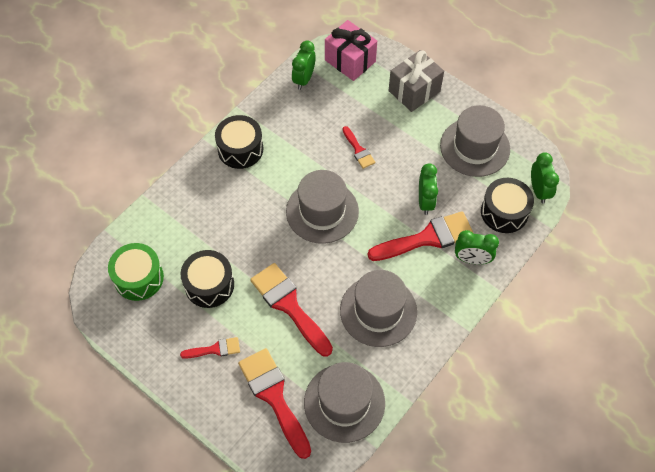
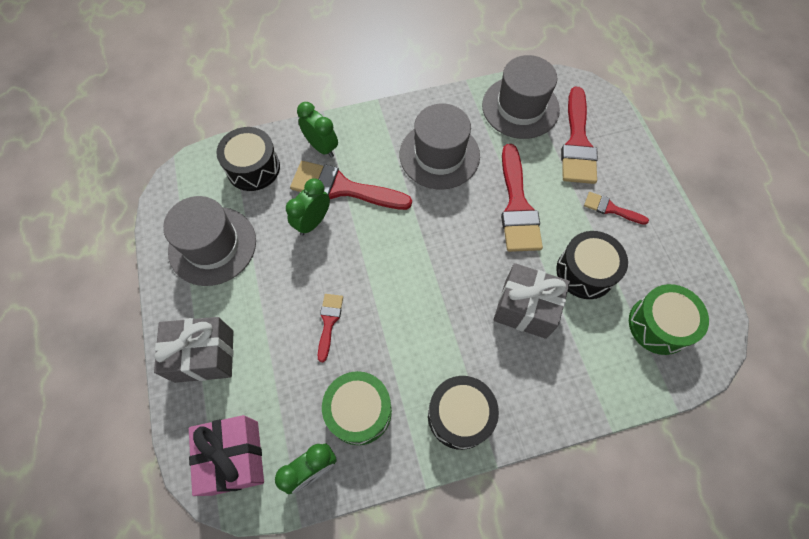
camera: 145 degrees left, 5 degrees up
(237, 233) = (525, 309): none -> grey gift
(301, 117) = (359, 411): none -> green drum
(322, 211) = (421, 276): grey hat -> none
(539, 191) = (203, 167): green clock -> none

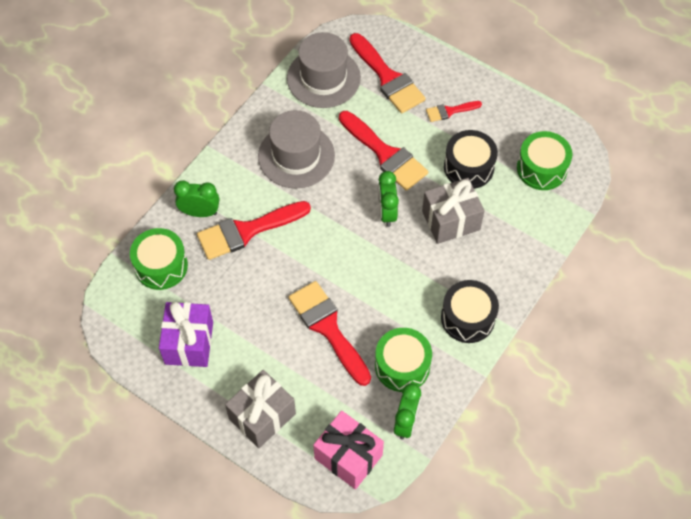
camera: 40 degrees left, 5 degrees down
(212, 245) = (189, 343): grey hat -> purple gift
(253, 168) = (161, 266): black drum -> green drum
(313, 222) = (249, 271): green clock -> green clock (387, 212)
(329, 322) = (328, 328): red brush -> red brush, size x1.95

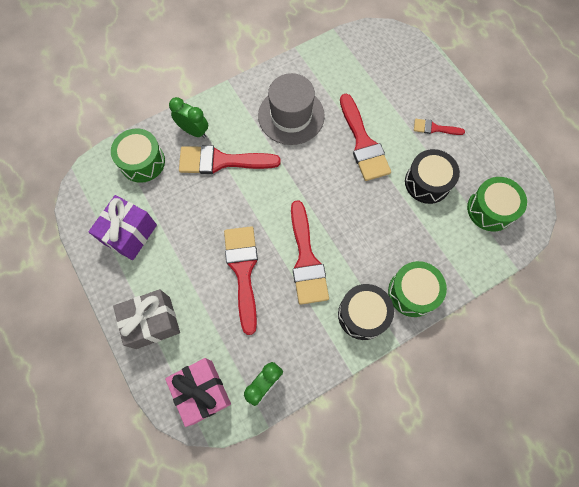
camera: 25 degrees right, 10 degrees up
(323, 78) = (344, 61): grey hat -> none
(387, 212) = (340, 193): green clock -> none
(388, 78) = (396, 81): red brush -> red brush (306, 259)
(402, 366) = (287, 332): green drum -> green drum (412, 292)
(451, 220) = (390, 222): grey gift -> none

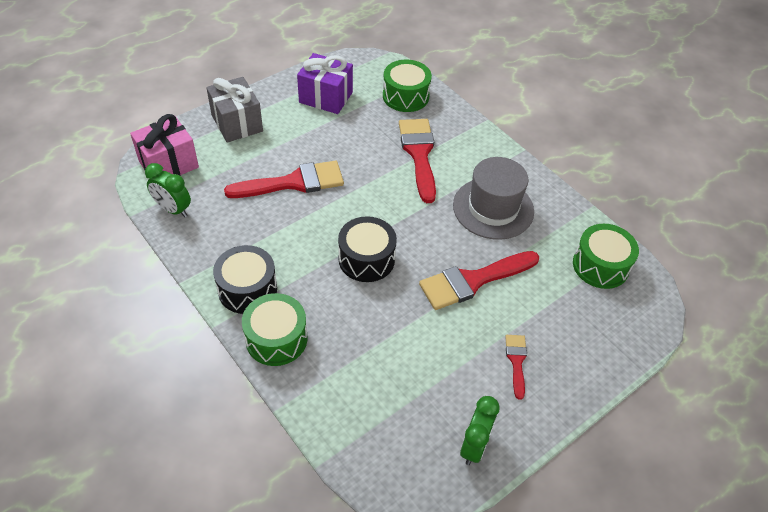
camera: 80 degrees right, 20 degrees down
(194, 131) = (450, 129): green clock -> green clock (474, 446)
(306, 259) = (310, 234): red brush -> none
(427, 182) = (430, 353): black drum -> black drum (366, 259)
(490, 209) = (402, 432): green drum -> green drum (600, 266)

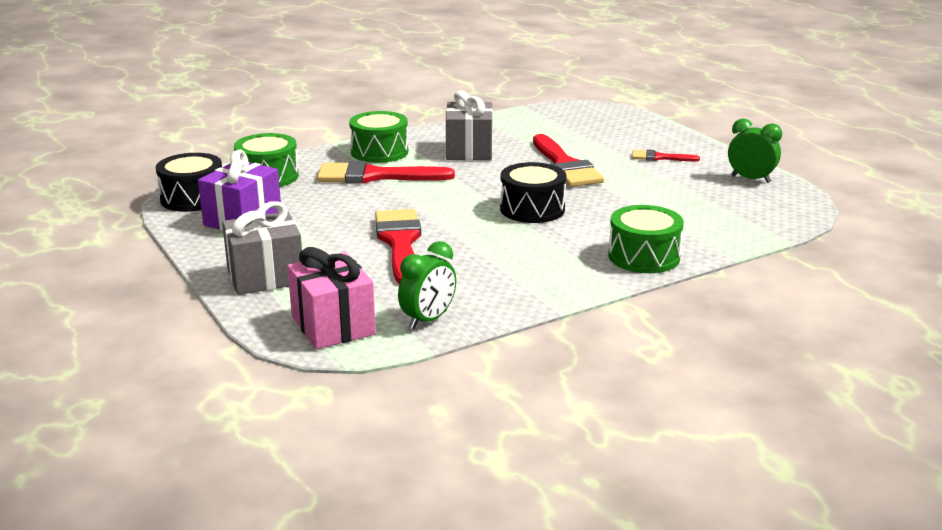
camera: 80 degrees left, 25 degrees down
(247, 289) = (573, 271): black drum -> black drum (193, 198)
(493, 208) = (469, 150): grey hat -> grey gift
(600, 266) = (550, 119): green drum -> green drum (379, 152)

